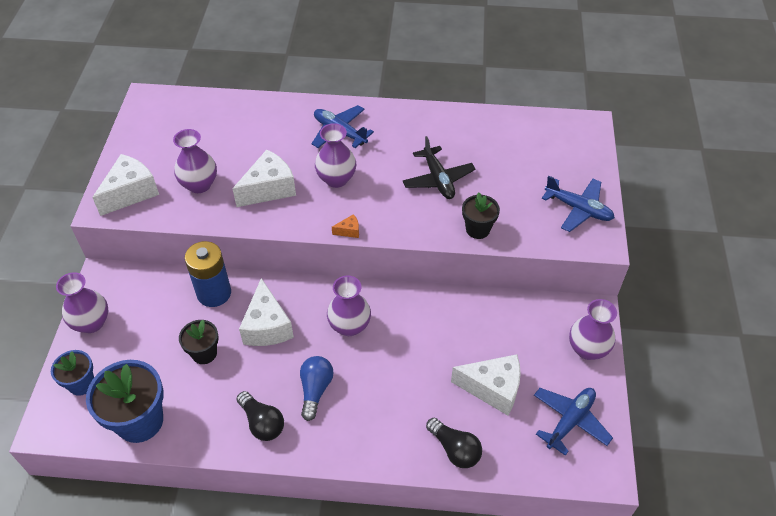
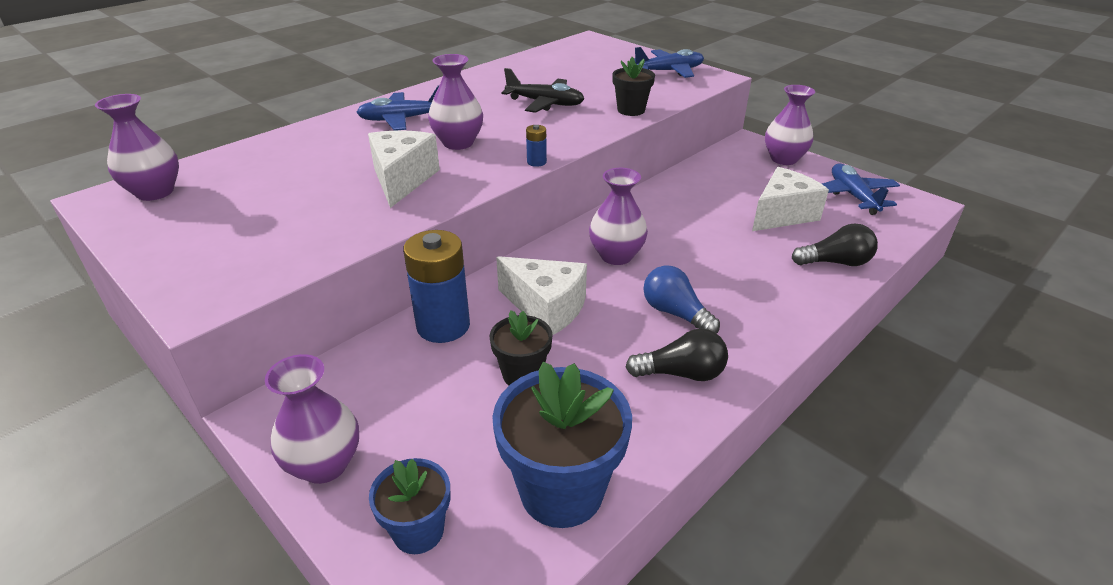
camera: 50 degrees left, 15 degrees down
(130, 193) = (222, 270): white cheese -> none
(199, 184) = (311, 217): purple vase -> purple vase (155, 192)
(349, 231) = (536, 162): orange cheese -> blue battery

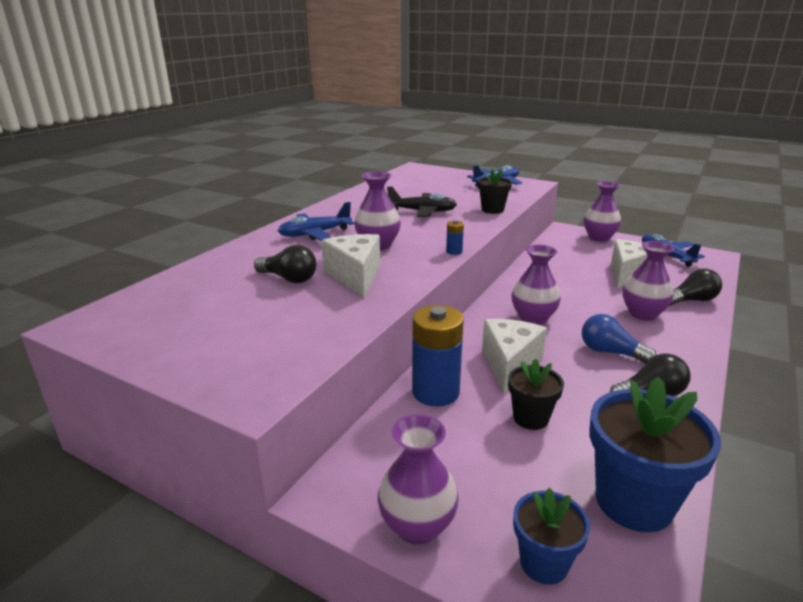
camera: 15 degrees left, 10 degrees down
(155, 192) = (130, 313): purple vase -> purple vase (642, 314)
(332, 173) = (289, 279): none -> black light bulb
(546, 308) = (509, 364): white cheese -> white cheese turned 90 degrees counterclockwise

